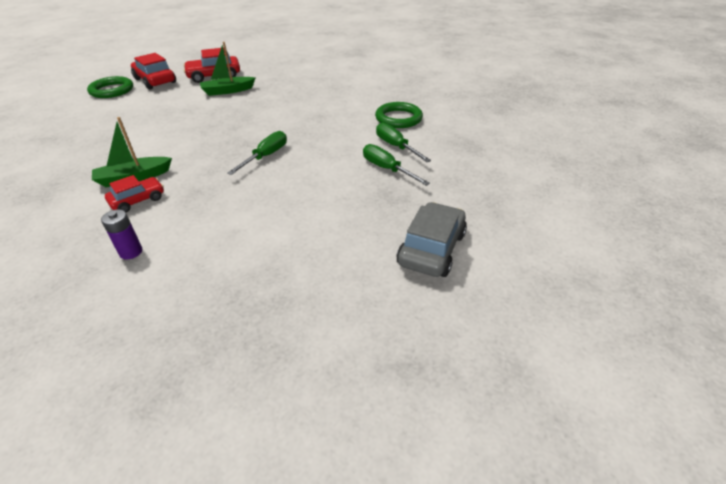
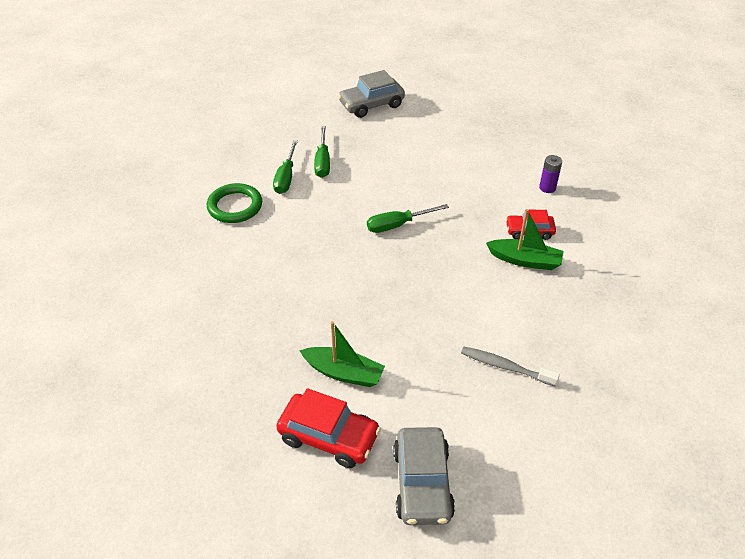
camera: 140 degrees left, 5 degrees up
(112, 90) = (500, 490): green ring -> none
(126, 123) = (505, 367): none -> grey toothbrush
(155, 81) = (422, 483): red car -> grey car

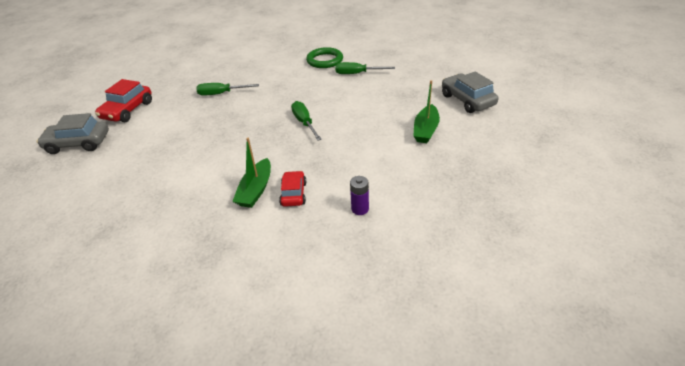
camera: 90 degrees right, 5 degrees down
(322, 162) = (378, 85): green screwdriver -> green screwdriver (221, 94)
(343, 373) = (170, 111): green boat -> green boat (425, 130)
(505, 367) = (147, 177): grey toothbrush -> none

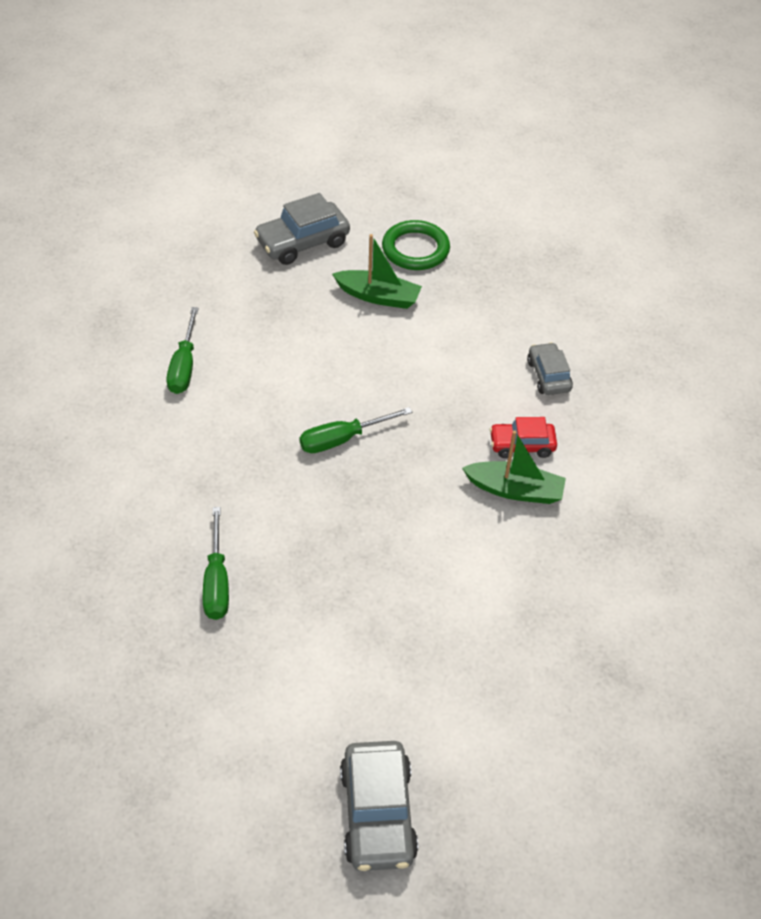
camera: 95 degrees left, 10 degrees up
(127, 110) = (256, 754): red car -> none
(325, 60) = (114, 414): green ring -> green ring (415, 249)
(360, 209) = (548, 376): purple battery -> grey car

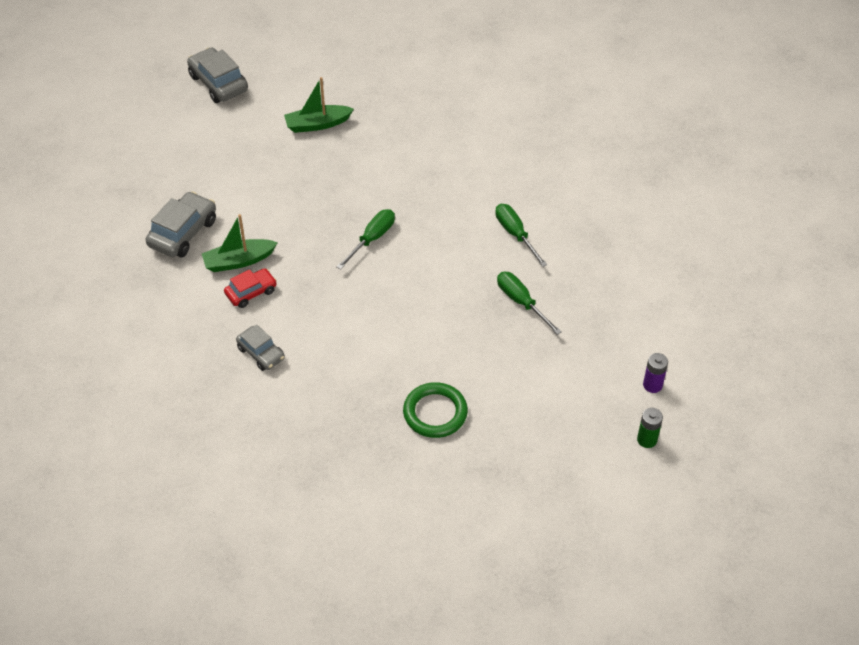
camera: 150 degrees right, 0 degrees up
(207, 184) = (652, 385): none -> purple battery
(217, 581) = (378, 133): green screwdriver -> green screwdriver (521, 302)
(256, 154) = (647, 439): none -> green battery
(302, 242) = (527, 371): grey car -> grey car (183, 233)
(378, 296) = (430, 354): green boat -> green boat (317, 124)

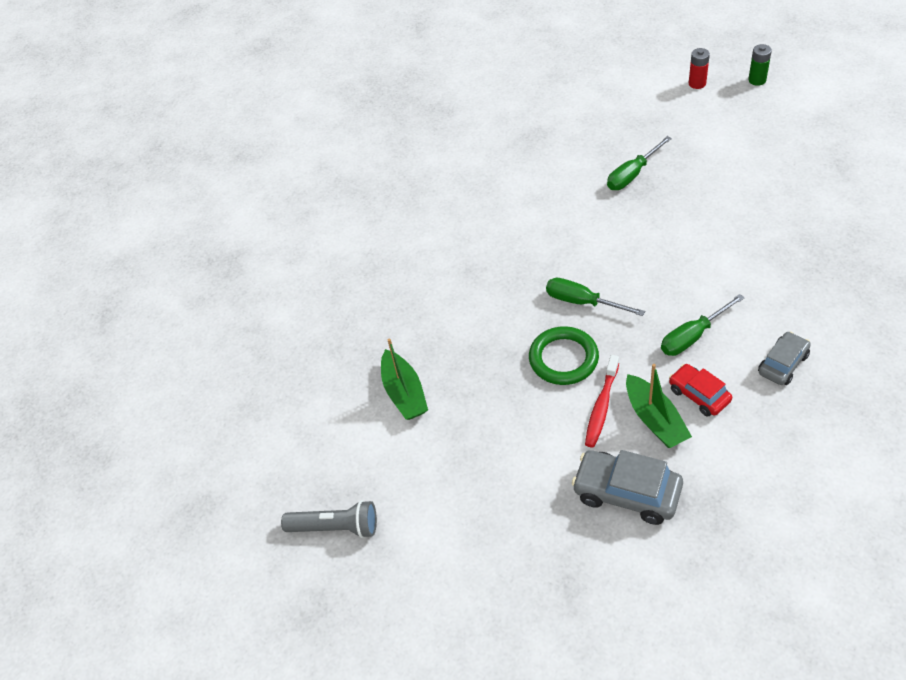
camera: 90 degrees left, 0 degrees up
(218, 83) = (335, 527): grey car -> grey flashlight
(262, 232) = (601, 407): none -> red toothbrush
(435, 413) = (794, 211): green ring -> green ring (563, 359)
(515, 234) = (543, 192): green screwdriver -> green screwdriver (693, 336)
(652, 385) = (697, 83): purple battery -> red battery

